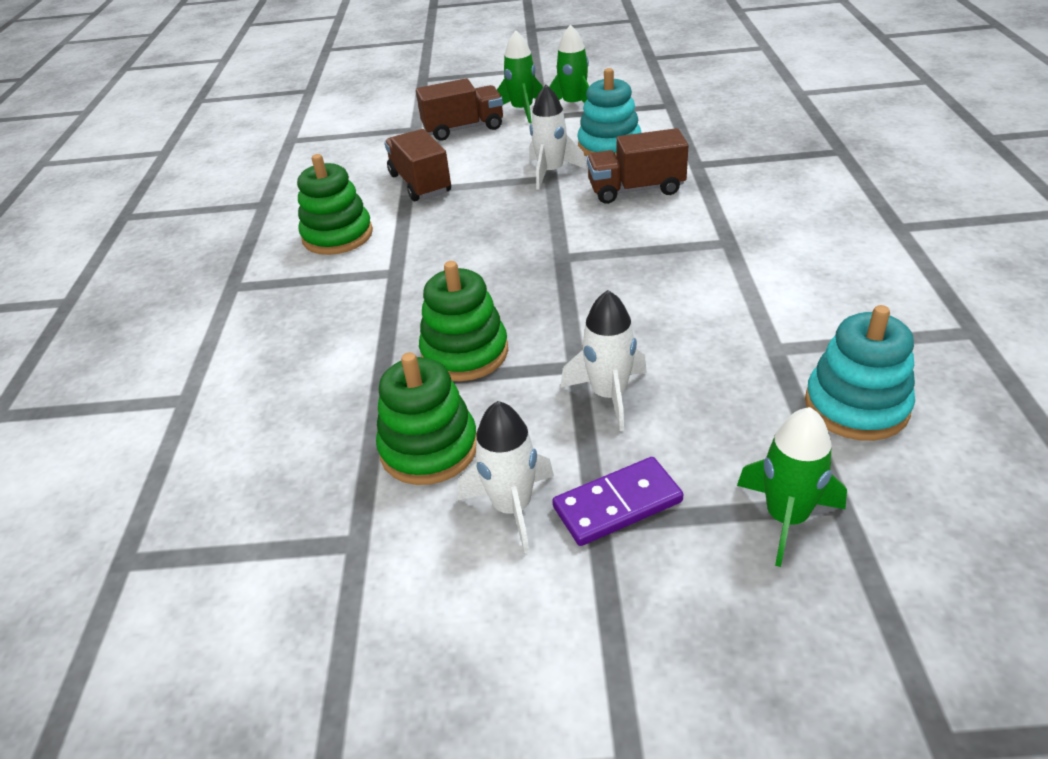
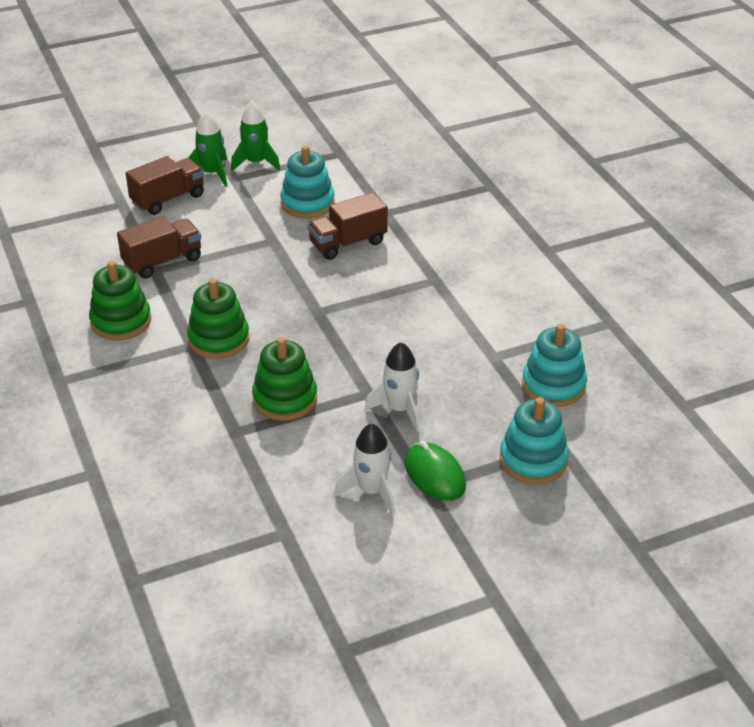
camera: 25 degrees left, 0 degrees up
(420, 183) = (162, 261): brown truck -> brown truck turned 105 degrees clockwise
(429, 448) = (297, 468): green stacking toy -> green stacking toy (218, 339)
(551, 172) = (271, 235): white rocket -> none
(617, 505) = (434, 475): purple domino -> green mouse
(786, 518) = (533, 460): green rocket -> turquoise stacking toy

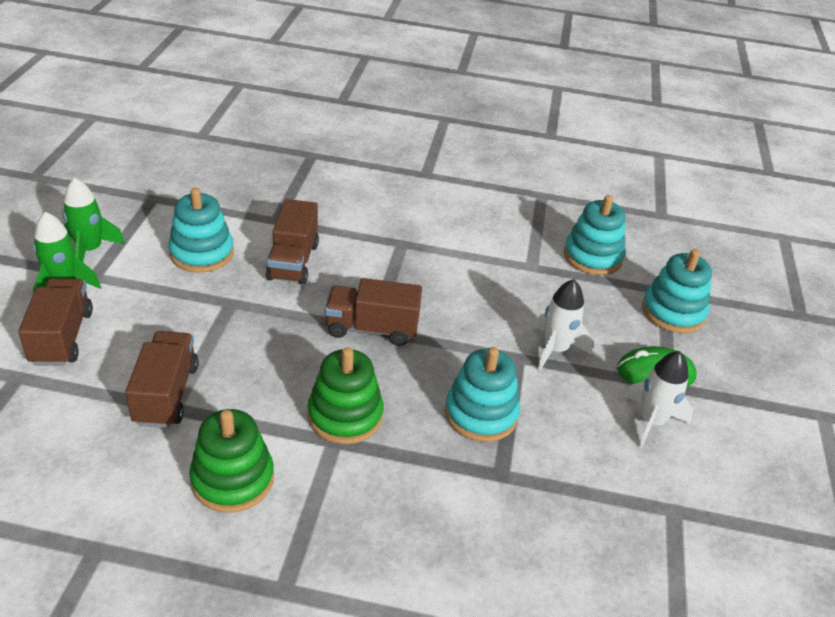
camera: 60 degrees left, 0 degrees up
(285, 399) = (481, 414): green stacking toy -> turquoise stacking toy
(317, 311) = (372, 328): none -> brown truck

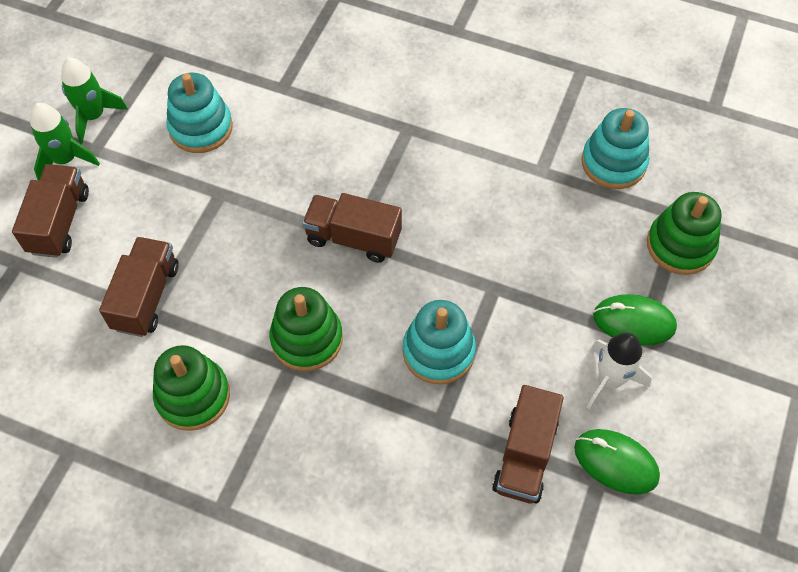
camera: 15 degrees right, 20 degrees up
(293, 261) = (290, 145): brown truck -> brown truck (525, 455)
(555, 349) = (536, 282): white rocket -> none
(673, 312) = (680, 245): turquoise stacking toy -> green stacking toy
(683, 491) = (615, 462): none -> green mouse

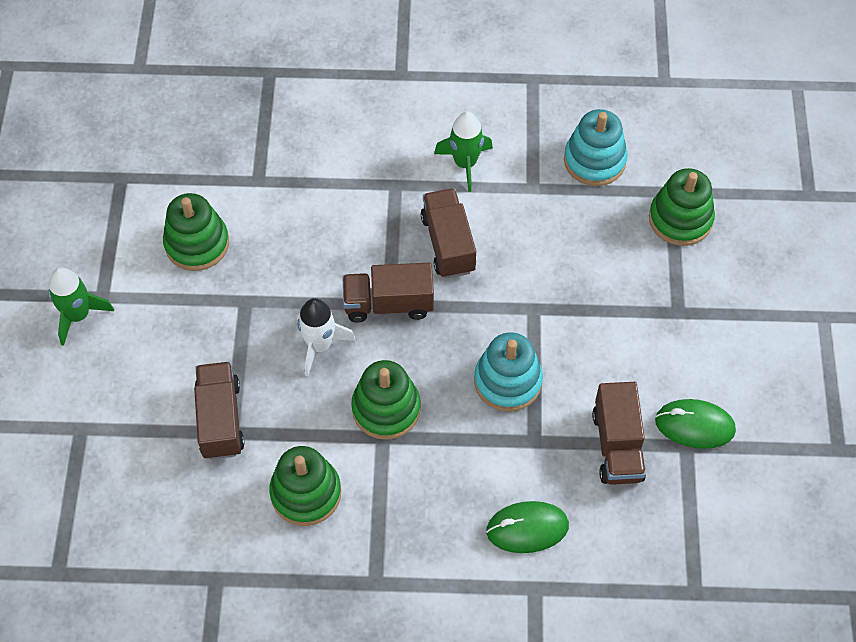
camera: 20 degrees left, 0 degrees up
(59, 222) = (102, 377): brown truck -> brown truck (448, 244)
(94, 116) = (85, 264): green rocket -> green rocket (465, 164)
(201, 128) = (197, 244): turquoise stacking toy -> green stacking toy
(610, 379) = (664, 357): white rocket -> white rocket (320, 345)
(634, 322) = (665, 300): green mouse -> green mouse (527, 528)

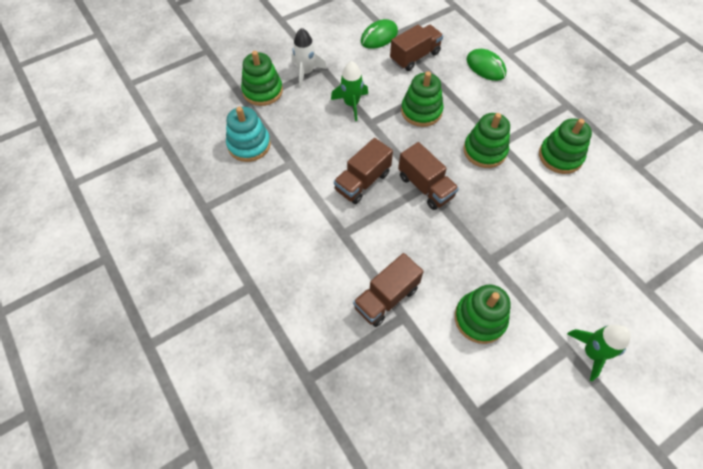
camera: 125 degrees left, 0 degrees up
(220, 419) = (566, 220): brown truck -> brown truck (386, 298)
(320, 345) = (480, 203): white rocket -> white rocket (306, 72)
(465, 164) = (298, 205): green rocket -> green rocket (351, 104)
(507, 381) = (421, 111): turquoise stacking toy -> green stacking toy
(694, 425) = (379, 37): green mouse -> green mouse turned 75 degrees clockwise

